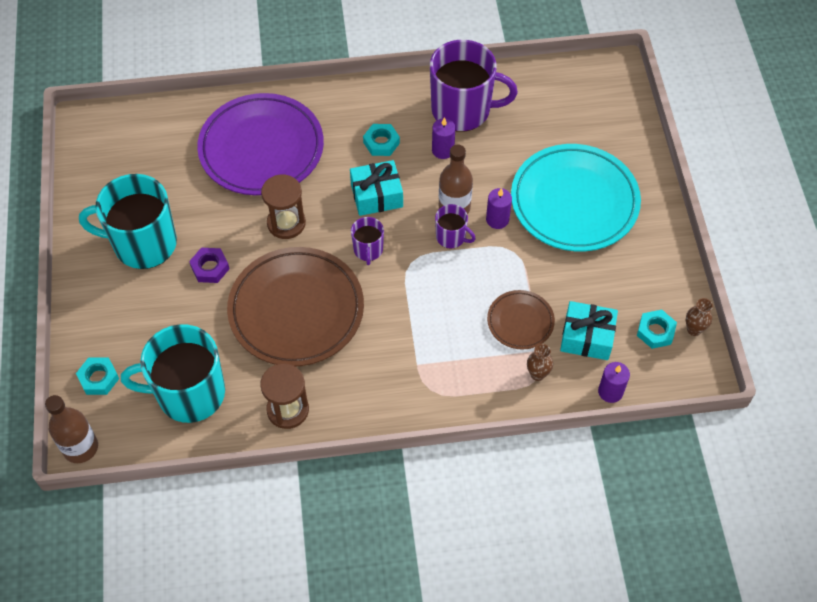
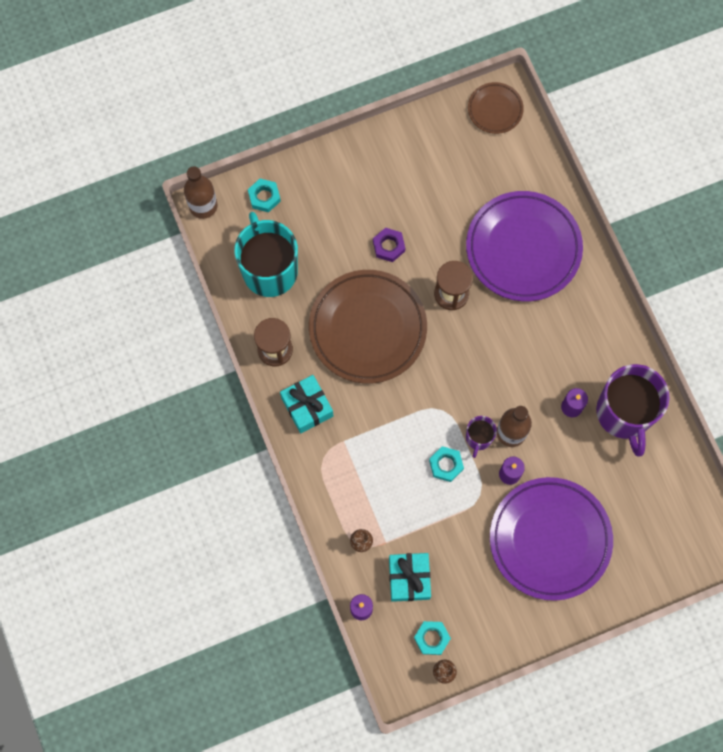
camera: 75 degrees right, 15 degrees up
(143, 243) = (397, 185): turquoise mug -> none
(368, 250) = (444, 370): purple mug -> none
(376, 195) = (503, 362): turquoise gift -> turquoise gift (307, 407)
(381, 143) = (563, 350): turquoise nut -> turquoise nut (446, 465)
(520, 322) = (408, 517): brown plate -> brown plate (495, 109)
(574, 202) = (550, 539): turquoise plate -> purple plate

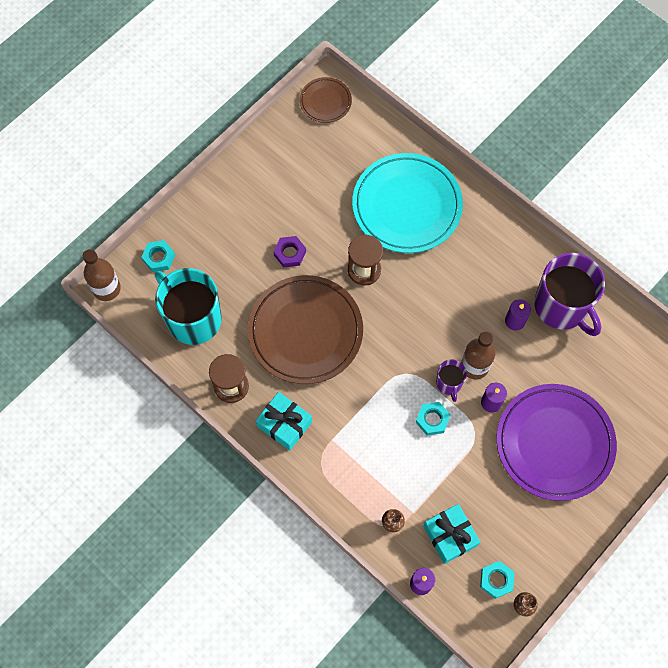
camera: 25 degrees left, 5 degrees down
(523, 248) = (406, 206): purple plate -> turquoise plate

